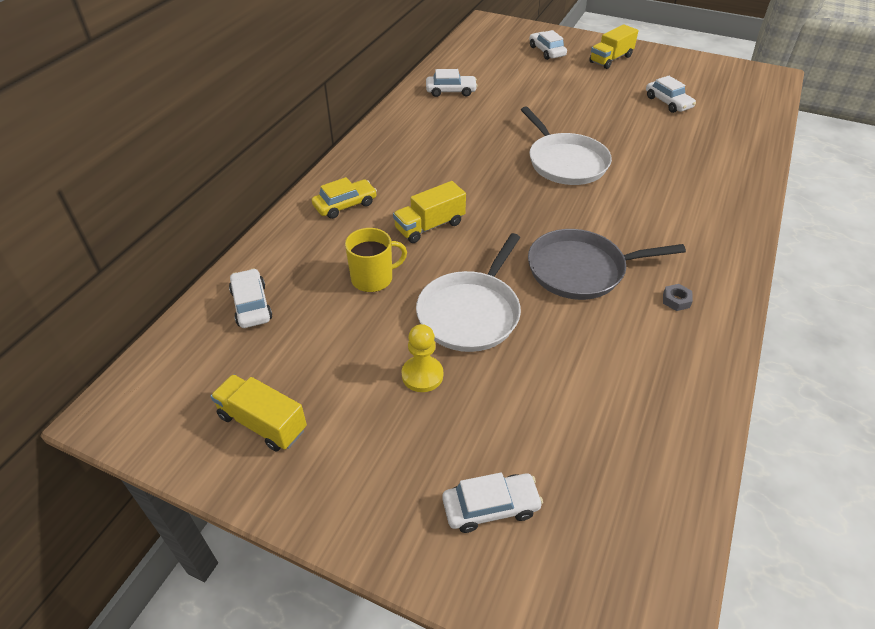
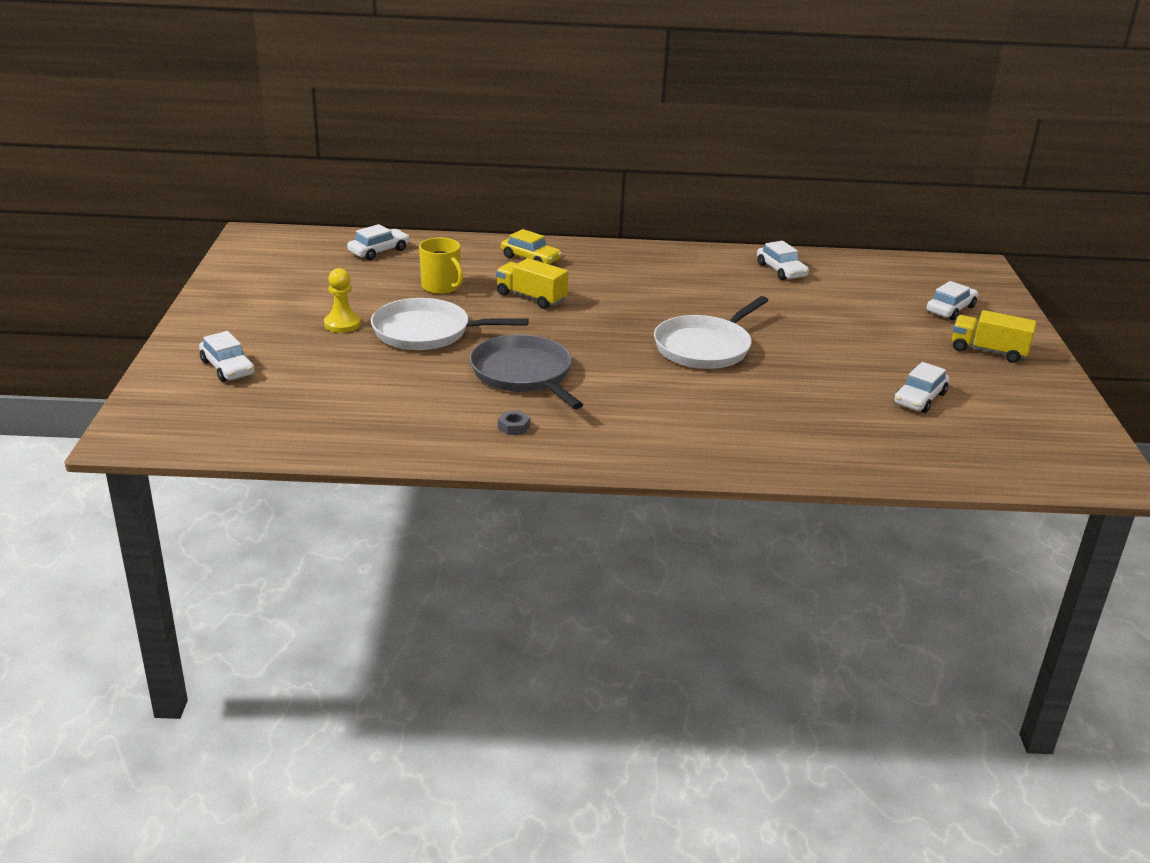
camera: 65 degrees right, 15 degrees down
(262, 423) = (267, 279): yellow truck -> none

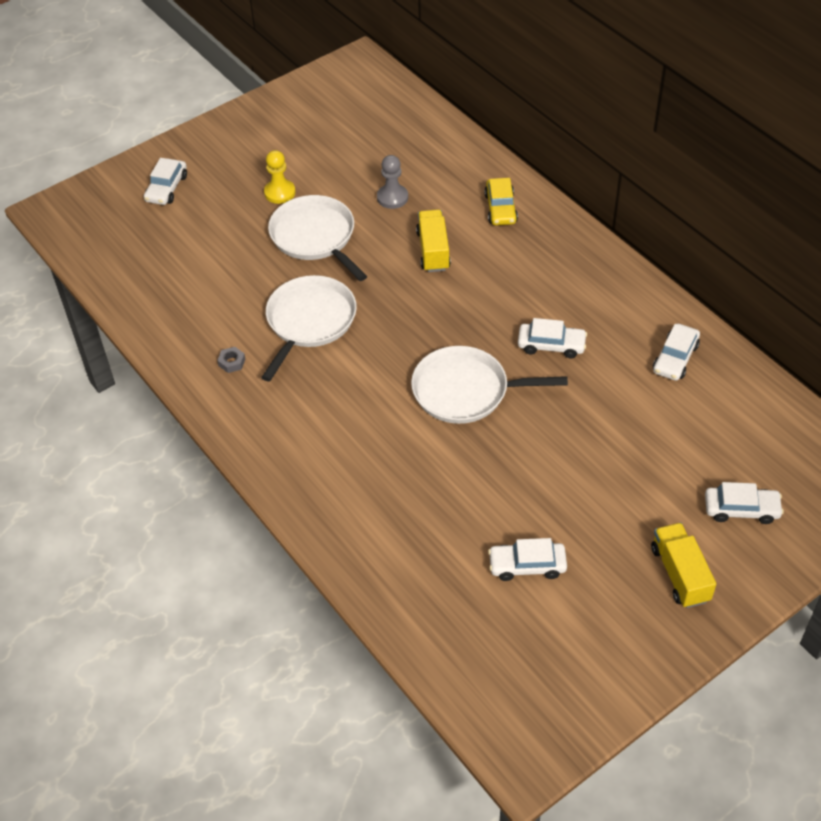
camera: 55 degrees right, 20 degrees up
(379, 251) = (410, 130): white car -> white car (551, 345)
(441, 287) = (392, 197): yellow mug -> grey pawn
(524, 374) = (309, 322): grey pan -> white pan

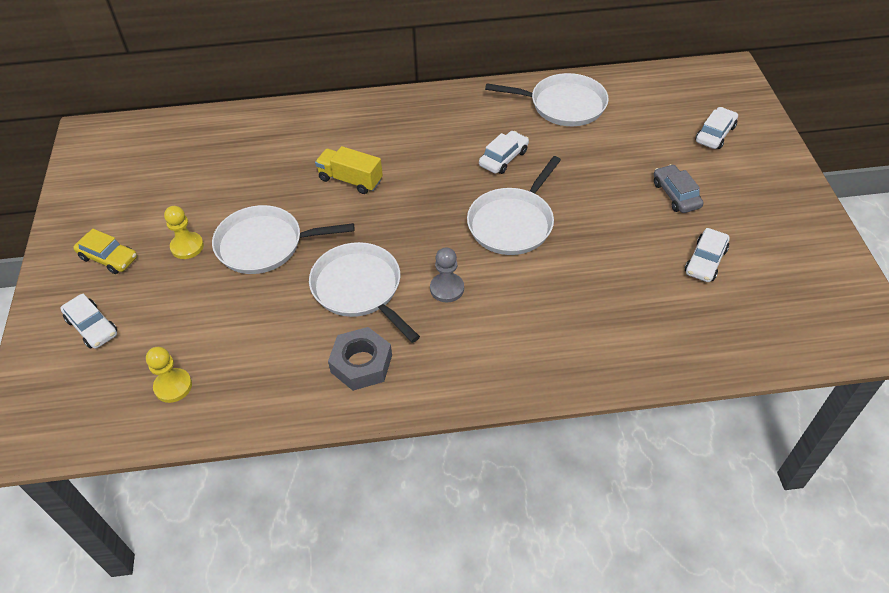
camera: 60 degrees left, 0 degrees up
(142, 264) = (173, 386): none -> yellow pawn
(232, 362) = (361, 363): grey nut -> grey nut, size x2.18
(392, 197) = (268, 179): grey pawn -> grey pawn (447, 289)
(500, 208) = (342, 125): yellow car -> yellow car (108, 258)
(609, 507) = (676, 195): none -> grey car
(675, 358) = (563, 105): white car -> white pan
(680, 574) = (754, 186): yellow truck -> none

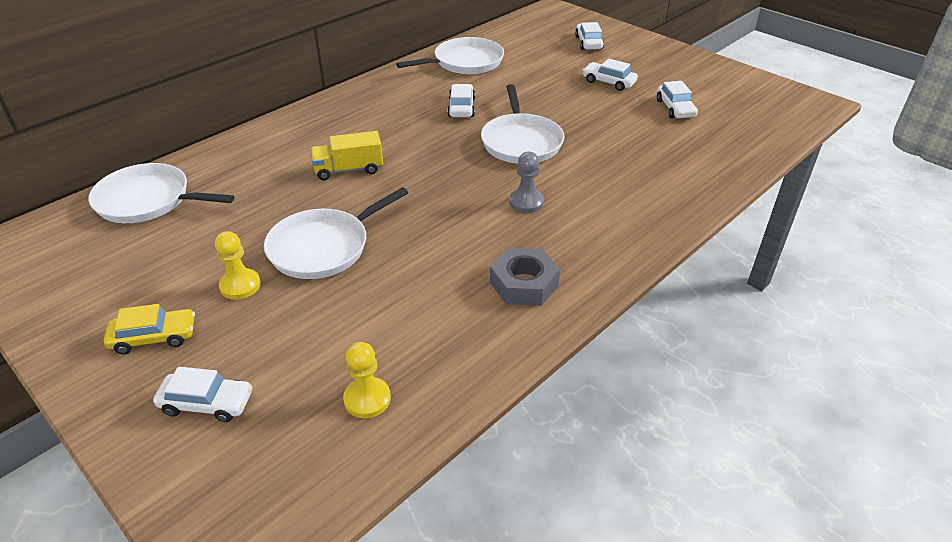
camera: 40 degrees left, 10 degrees down
(359, 289) = (454, 236): white pan -> white pan (148, 200)
(676, 195) = (609, 82): grey car -> white car

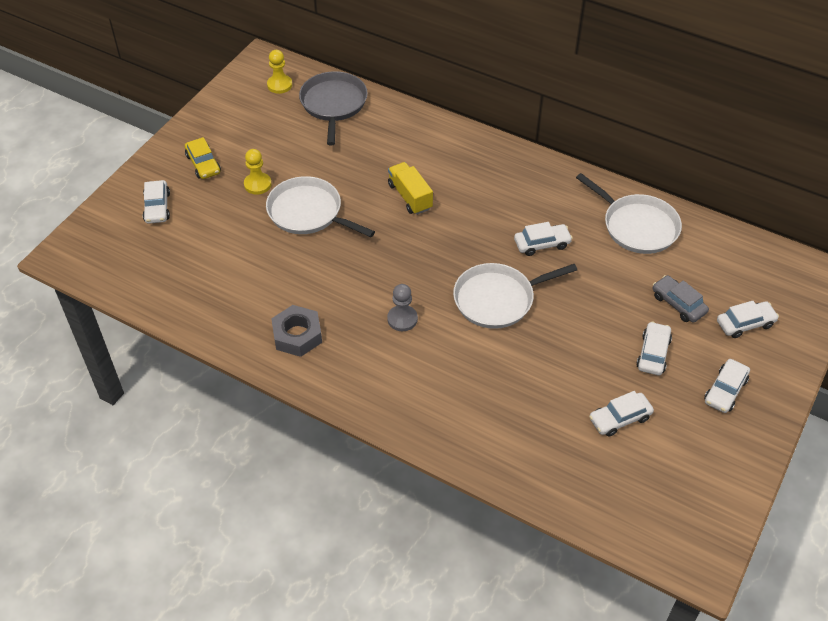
camera: 75 degrees right, 10 degrees up
(148, 200) = (333, 104): white pan -> grey pan
(367, 399) = (172, 277): yellow pawn -> yellow pawn (279, 85)
(559, 62) = (678, 304): none -> grey car
(652, 62) = (725, 390): none -> white car

